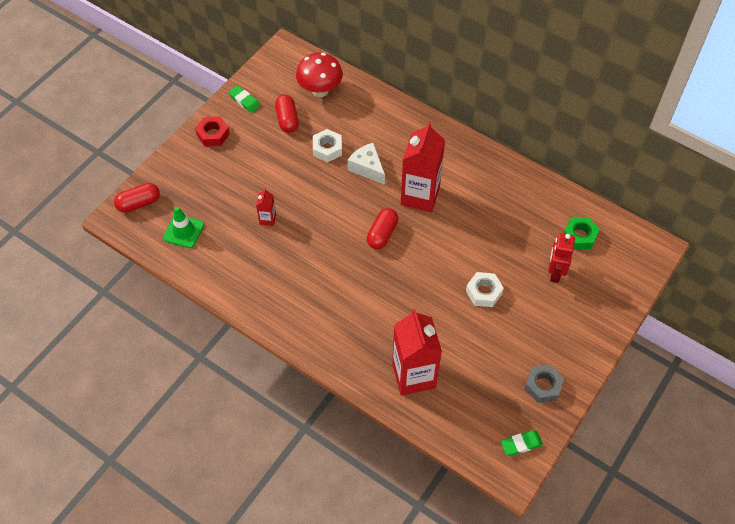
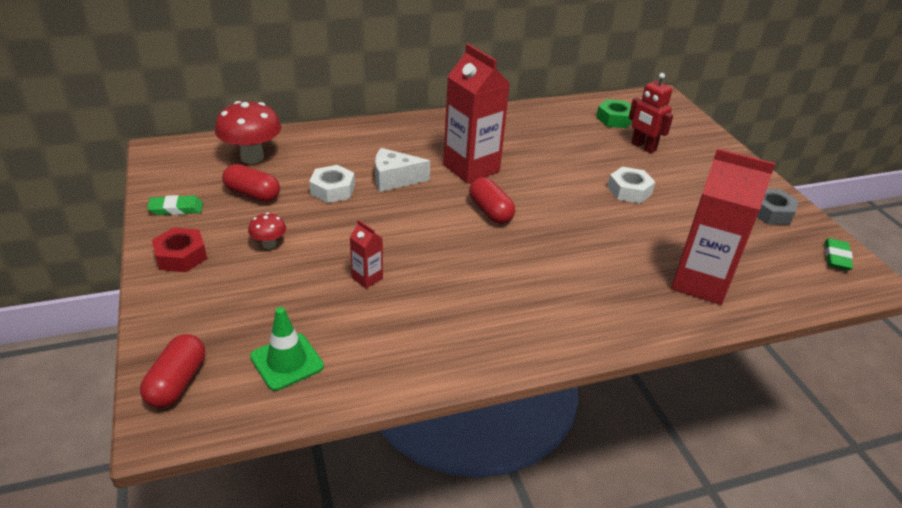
camera: 55 degrees left, 20 degrees down
(254, 160) = (269, 244): none -> red mushroom

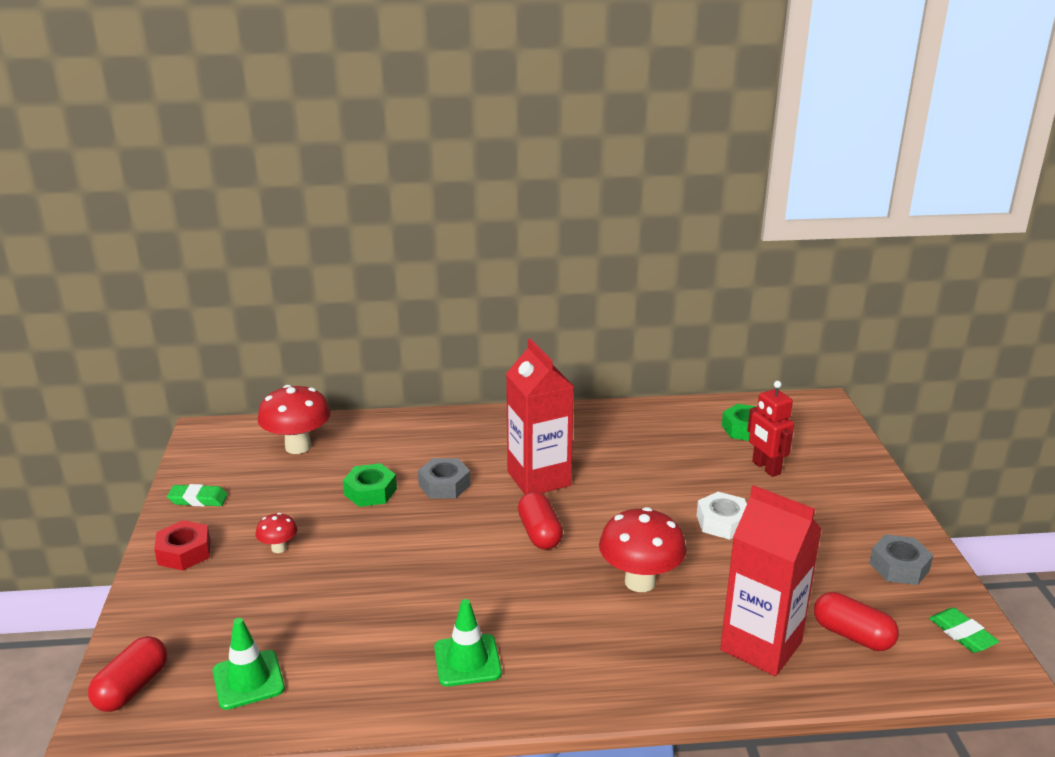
camera: 15 degrees right, 10 degrees down
(252, 194) = (282, 490): red capsule -> red capsule (852, 635)
(332, 190) = (370, 492): white nut -> green nut
(367, 278) = (368, 597): red carton -> none
(394, 179) = (444, 485): white cheese -> grey nut
(474, 321) = (467, 660): none -> green traffic cone
(586, 242) = (640, 582): none -> red mushroom
(836, 257) = (962, 634): green eraser -> green eraser turned 60 degrees counterclockwise

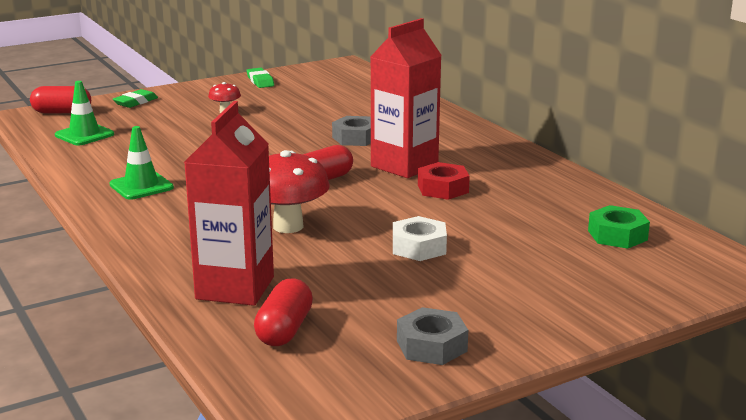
camera: 65 degrees right, 5 degrees down
(184, 552) = (199, 92): red nut -> red nut (443, 189)
(298, 447) = (355, 89): red mushroom -> none
(370, 492) = (320, 119): green nut -> none
(766, 468) = (549, 255): red robot -> none
(962, 634) = (334, 392): green eraser -> green eraser (135, 102)

